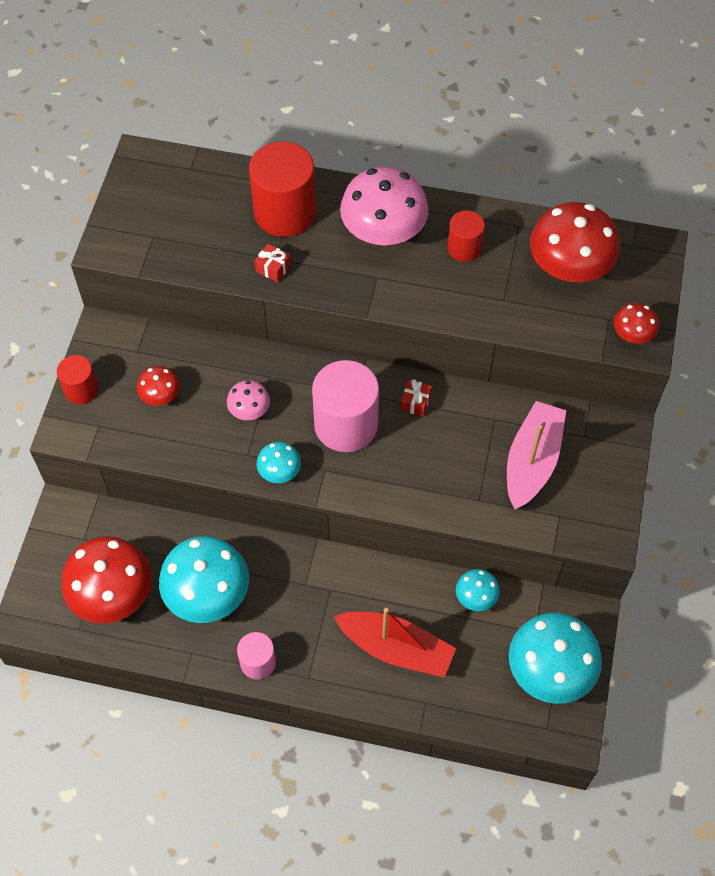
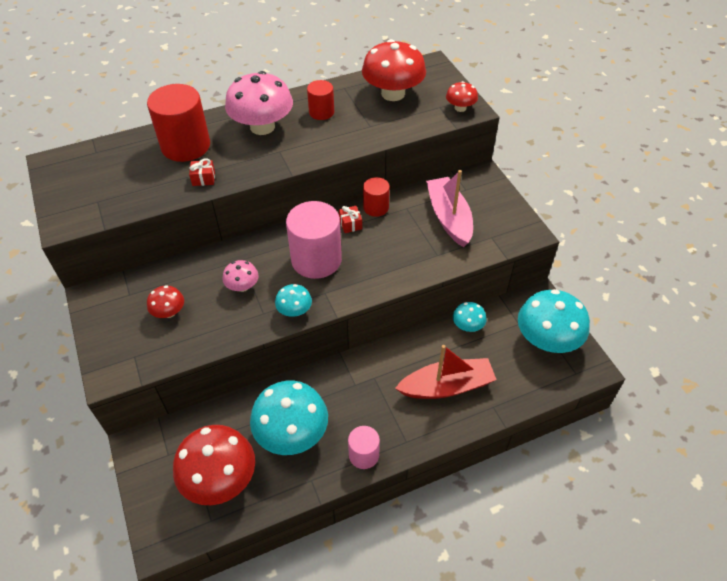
camera: 35 degrees left, 10 degrees down
(81, 389) = (102, 341): red cylinder -> red cylinder (376, 207)

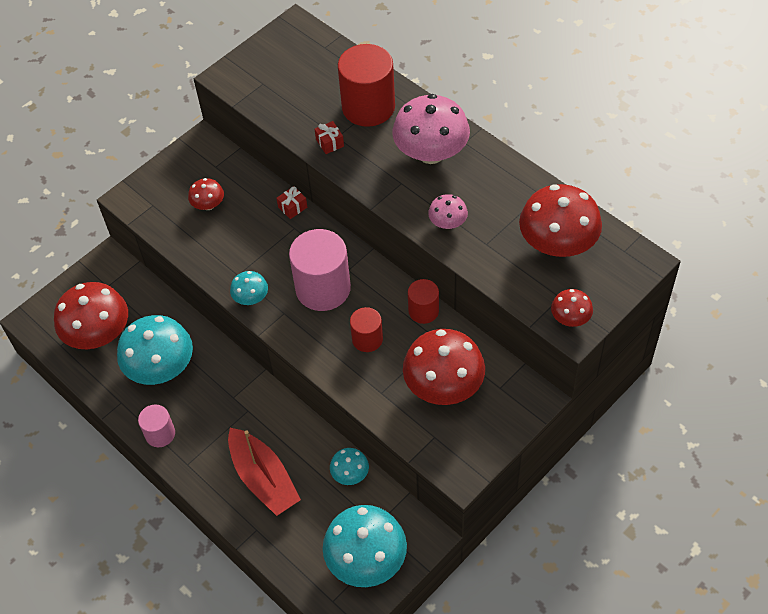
camera: 70 degrees right, 5 degrees up
(242, 286) = (262, 244): pink mushroom -> pink mushroom (448, 223)
(321, 112) = (484, 192): red cylinder -> red cylinder (367, 339)
(350, 224) = (386, 297): red gift -> red gift (292, 207)
(449, 218) = (443, 385): pink boat -> red mushroom

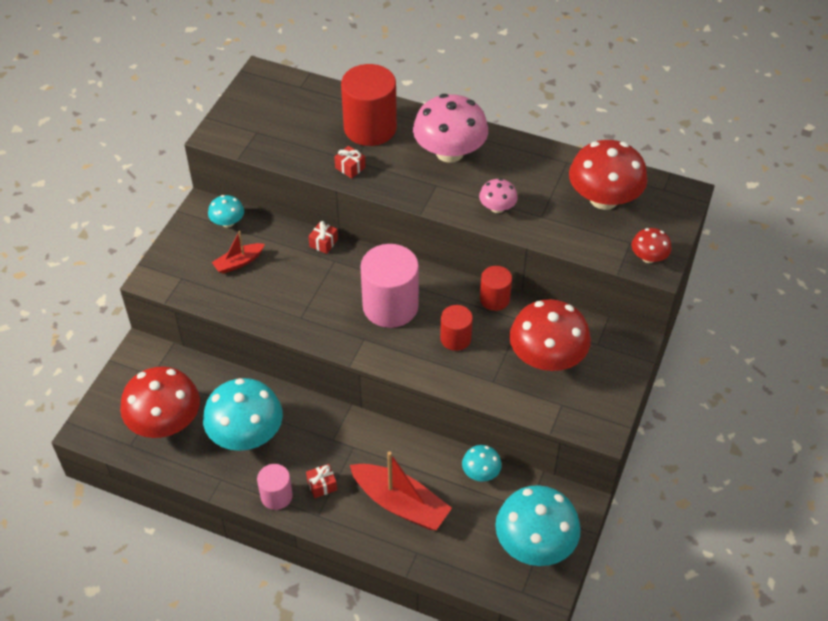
camera: 25 degrees left, 5 degrees down
(203, 437) = (322, 485): none -> red gift
(208, 204) = (238, 262): red mushroom -> red boat
(251, 298) = (325, 334): turquoise mushroom -> turquoise mushroom (227, 222)

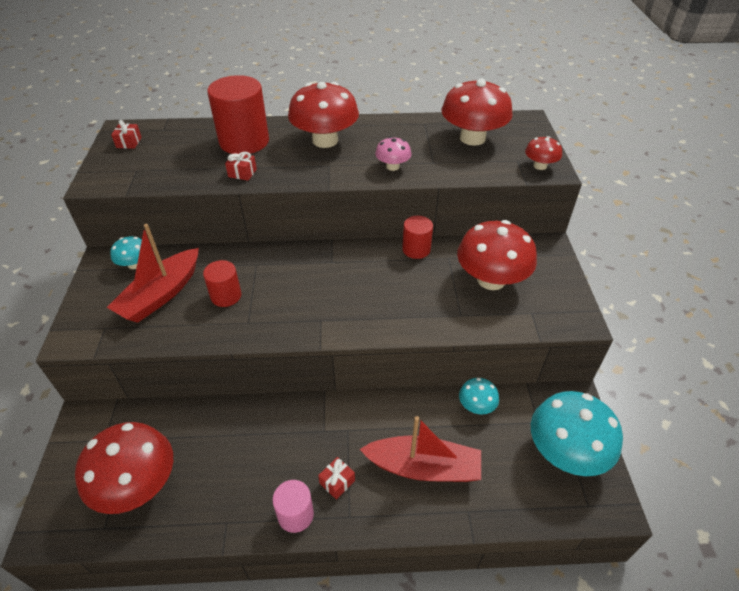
camera: 25 degrees left, 5 degrees down
(238, 262) = (161, 295): red boat -> red boat, size x1.84
(246, 434) = (233, 461): turquoise mushroom -> none
(323, 243) = (238, 253): red gift -> red gift (129, 142)
(390, 306) = (329, 284): pink cylinder -> none
(449, 152) = (325, 140): pink mushroom -> red mushroom
(455, 338) = (404, 291): red cylinder -> red cylinder (226, 296)

